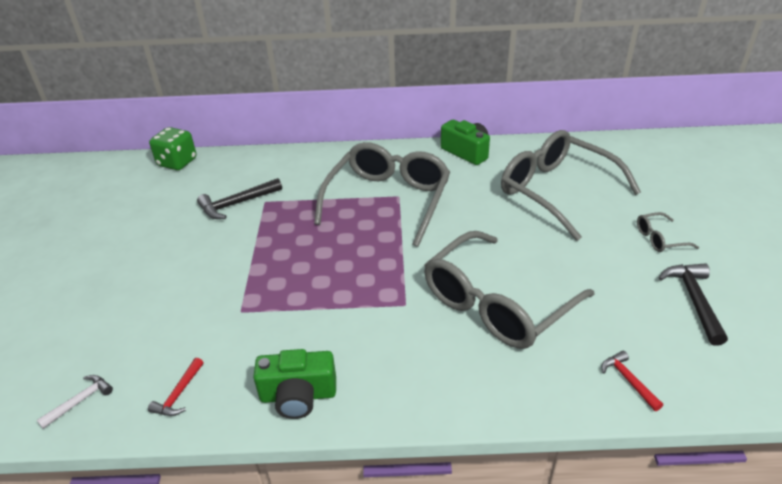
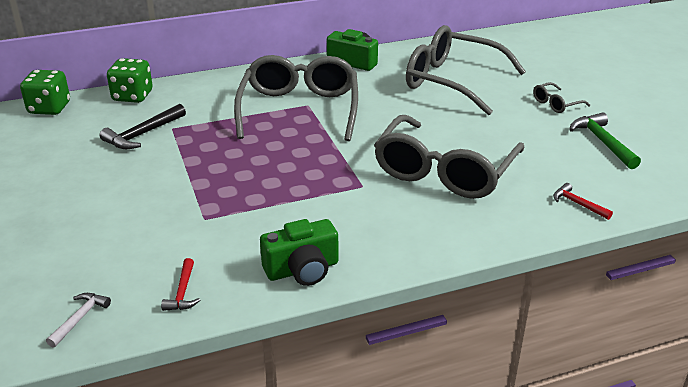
camera: 20 degrees left, 5 degrees down
(250, 161) = (132, 96): none -> green dice
(693, 300) = (602, 142): black hammer -> green hammer

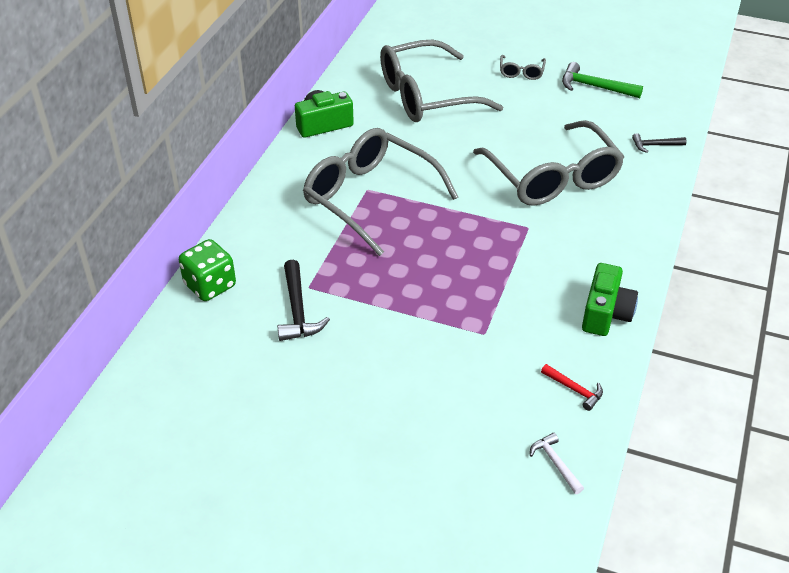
camera: 50 degrees left, 10 degrees up
(49, 108) = (159, 353): green dice -> none
(577, 204) = (655, 145): red hammer -> black hammer

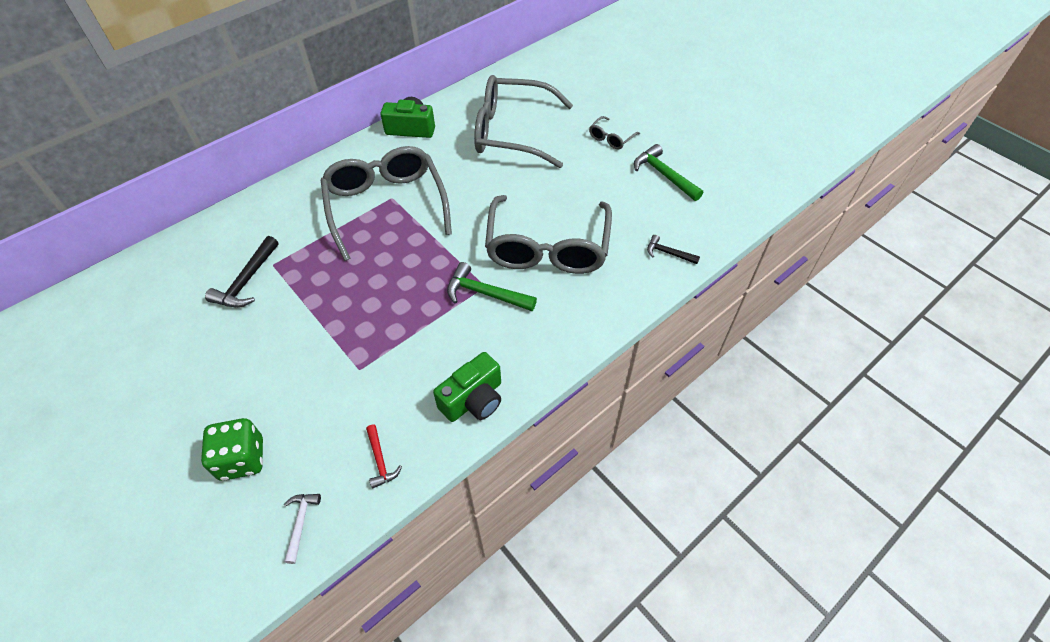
camera: 30 degrees right, 10 degrees up
(210, 285) = (210, 232): green dice -> green dice (242, 459)
(535, 232) = (485, 293): none -> green hammer

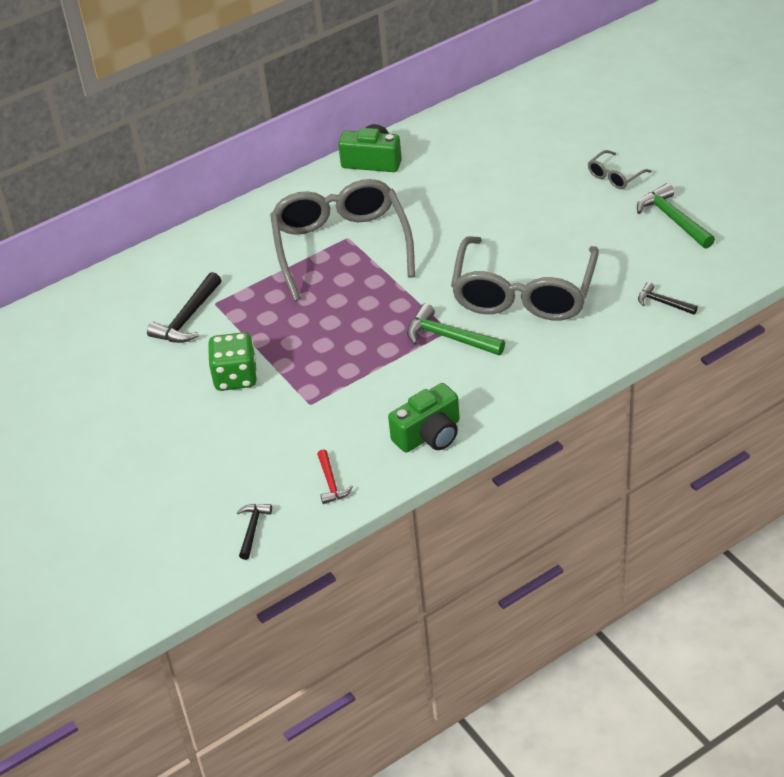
camera: 10 degrees right, 10 degrees down
(242, 459) = (193, 476): green dice -> green dice (235, 377)
(300, 523) = (252, 529): white hammer -> black hammer
(513, 132) = (496, 168): grey glasses -> none

